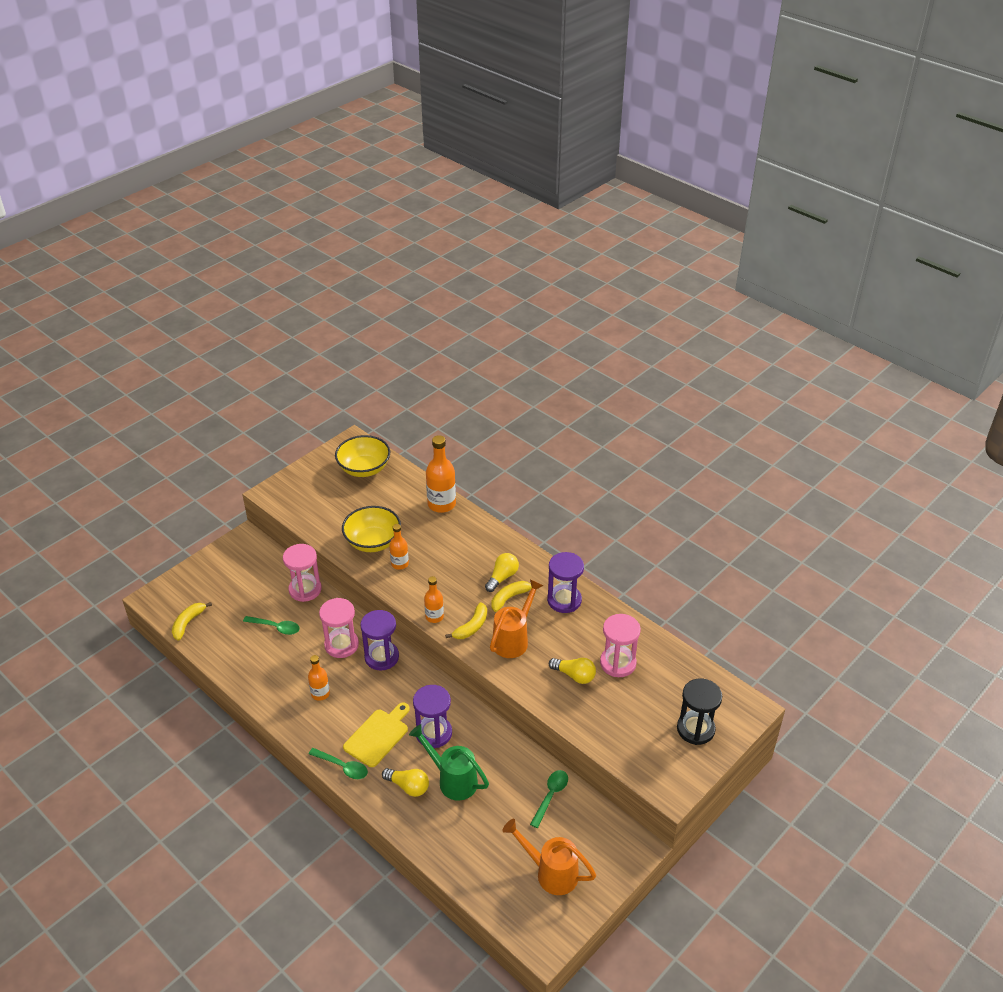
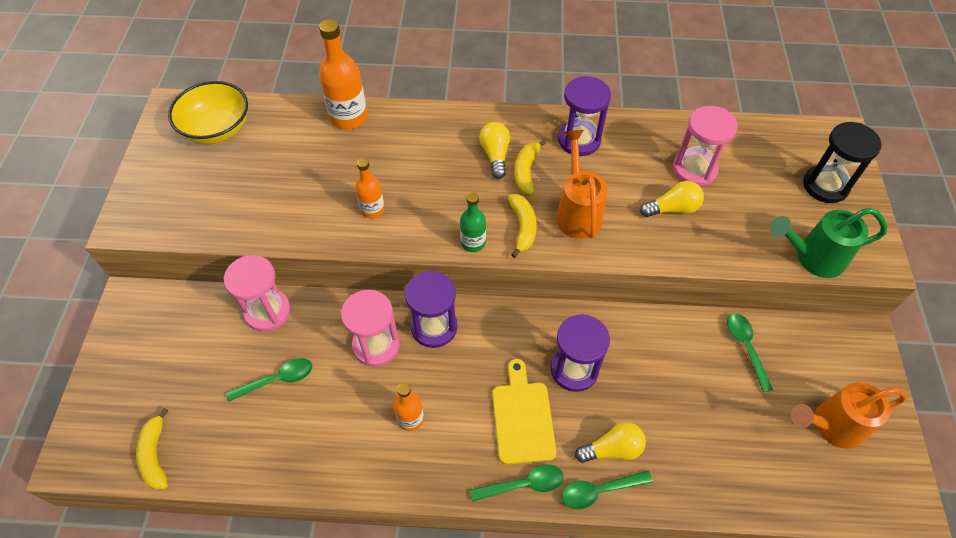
camera: 40 degrees left, 15 degrees up
(373, 542) = (315, 204): yellow bowl -> none
(377, 800) = (599, 491): none -> green spoon
(434, 616) = (473, 243): orange bottle -> green bottle
(452, 780) = (645, 405): green watering can -> green watering can (813, 258)

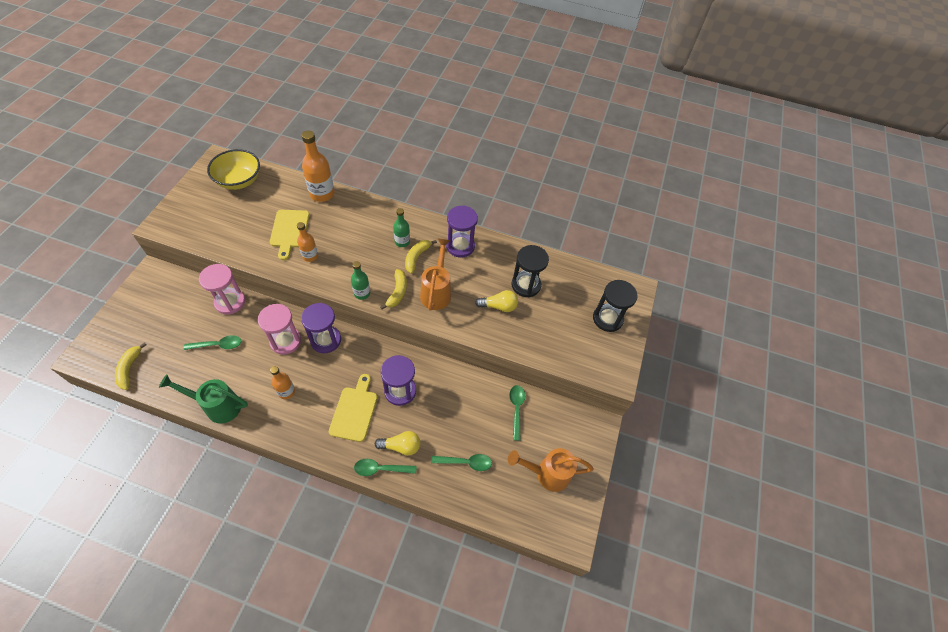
camera: 10 degrees right, 0 degrees up
(325, 182) = (289, 231): none -> yellow cutting board
(495, 155) = (402, 242): yellow light bulb -> green bottle
(523, 484) = (336, 451): green spoon -> green spoon (466, 462)
(694, 169) = (526, 285): pink hourglass -> black hourglass
(813, 258) = (574, 363): green watering can -> green watering can (218, 406)

